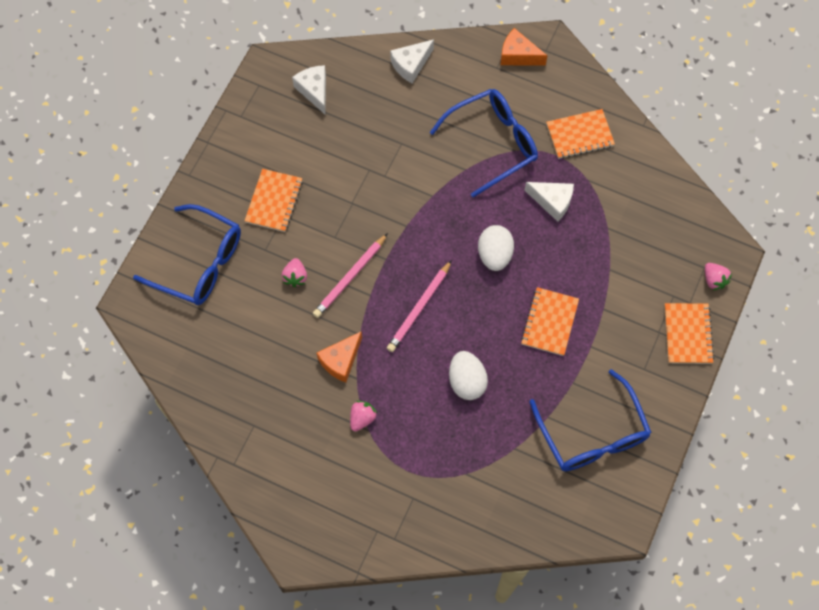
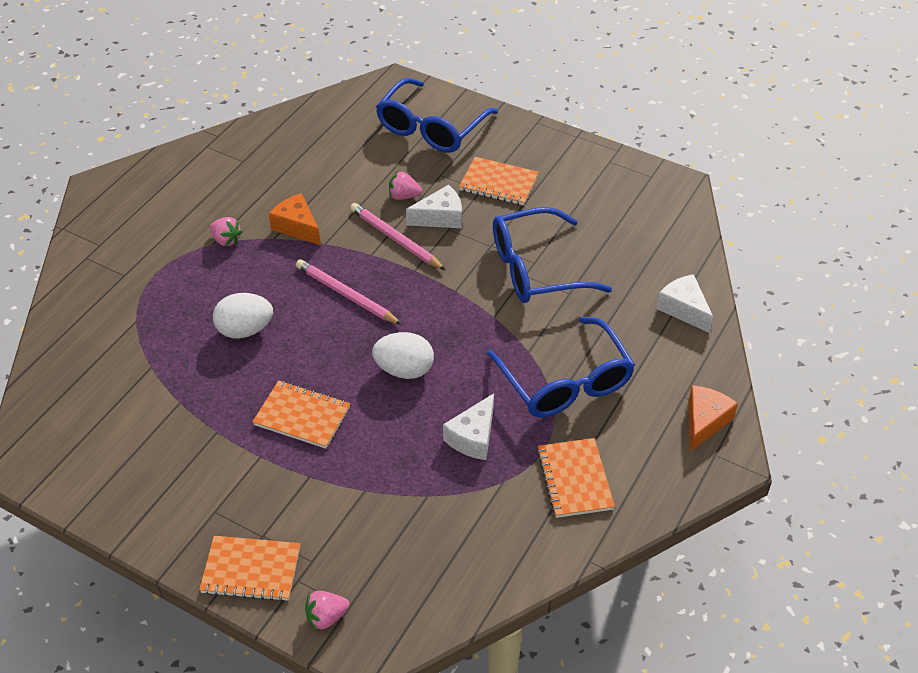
camera: 95 degrees right, 20 degrees down
(314, 91) = (643, 221): white cheese -> white cheese (440, 217)
(592, 434) = (144, 444): blue glasses -> blue glasses (535, 269)

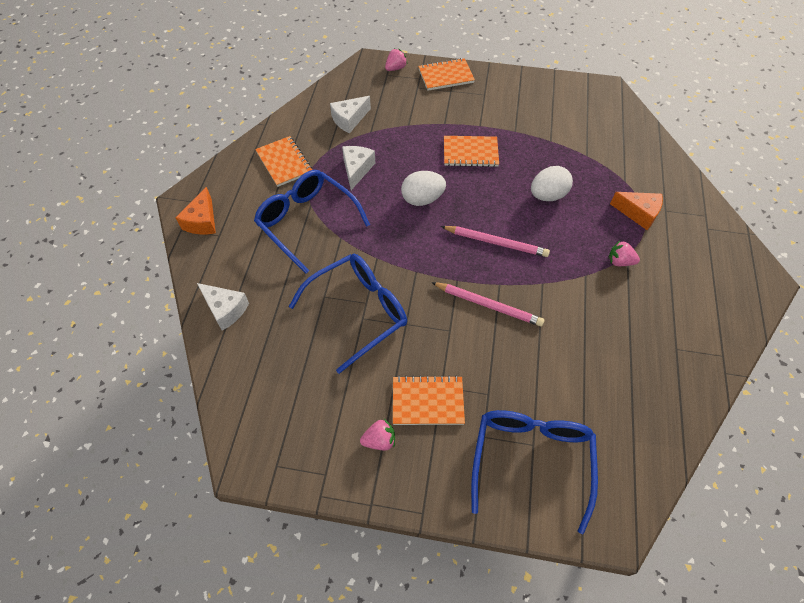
camera: 160 degrees right, 10 degrees up
(297, 227) = (575, 292): orange cheese -> orange cheese (638, 213)
(404, 196) = (507, 355): pink strawberry -> pink strawberry (379, 440)
(440, 217) = (462, 341): white cheese -> white cheese (349, 120)

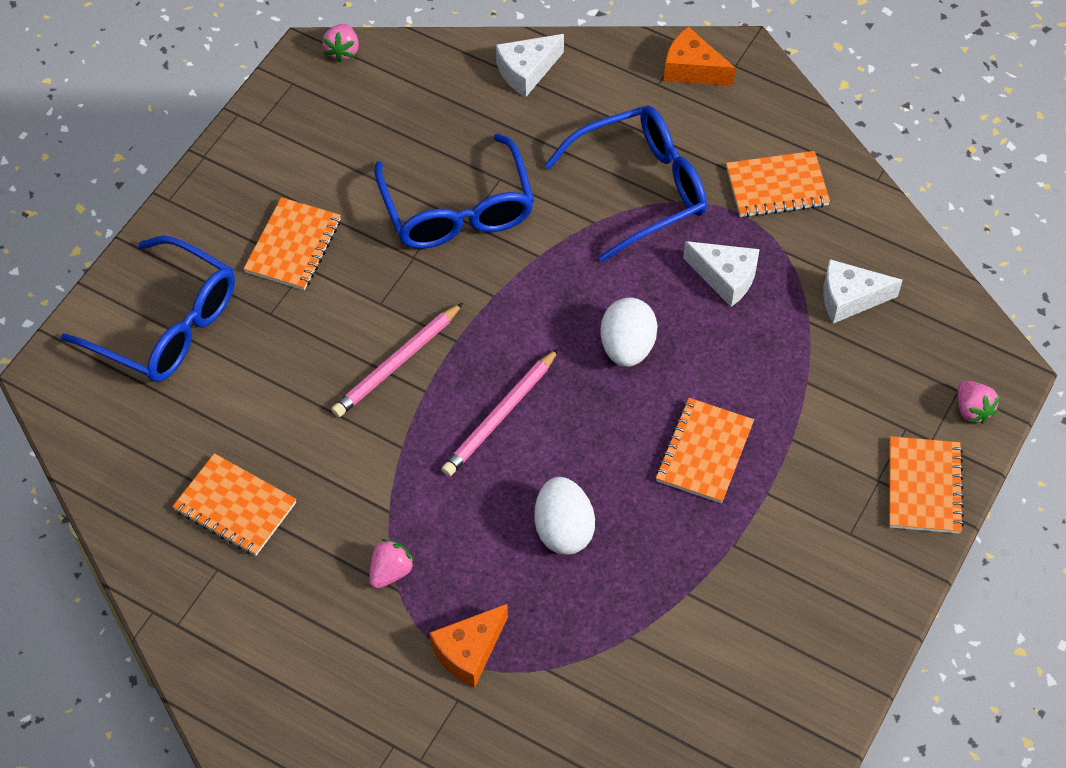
camera: 110 degrees right, 0 degrees up
(349, 120) = (849, 298): white cheese -> white cheese turned 75 degrees counterclockwise
(379, 440) = (271, 184): pink strawberry -> pink strawberry (342, 51)
(633, 356) = (235, 507): none -> orange notebook

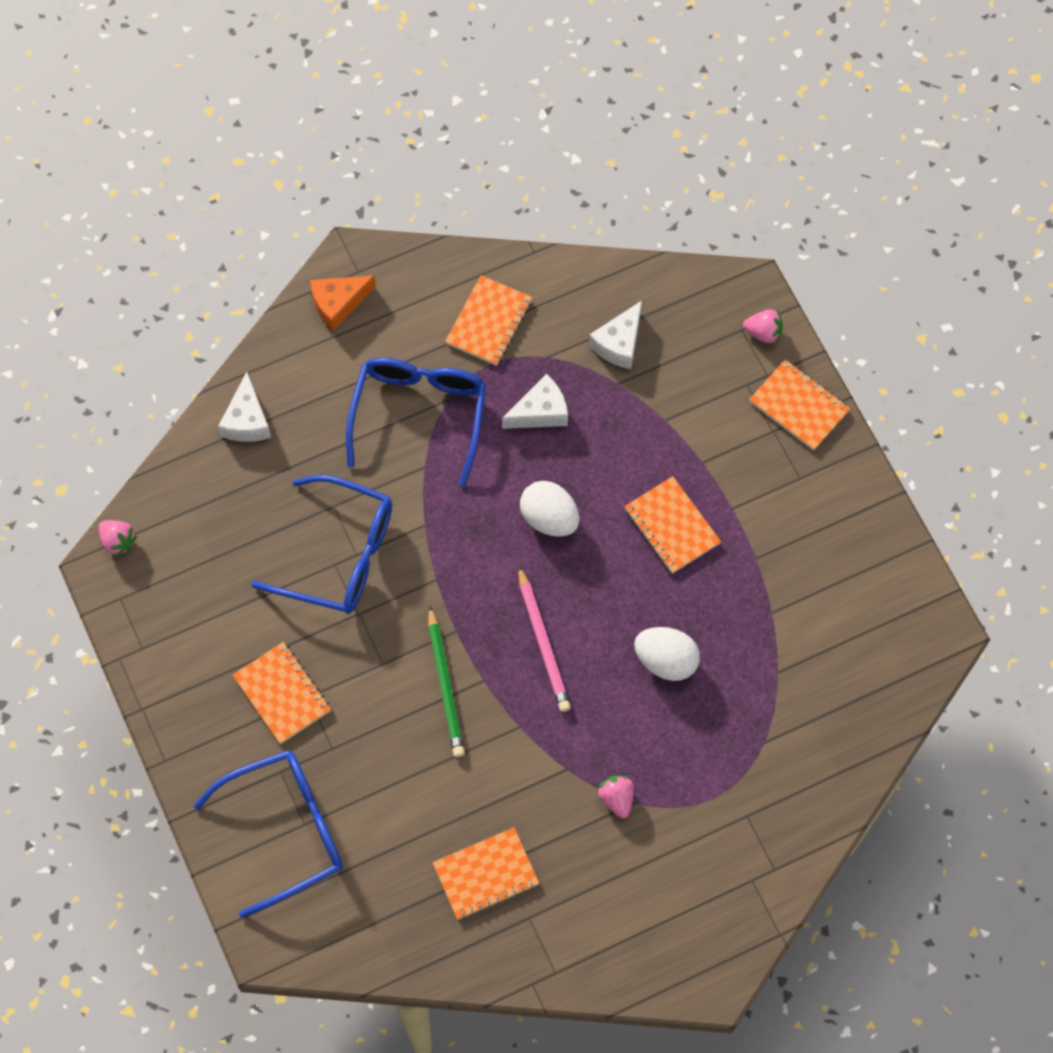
camera: 55 degrees left, 10 degrees up
(397, 363) = (445, 685): pink pencil -> green pencil
(469, 651) = (716, 785): orange cheese -> none

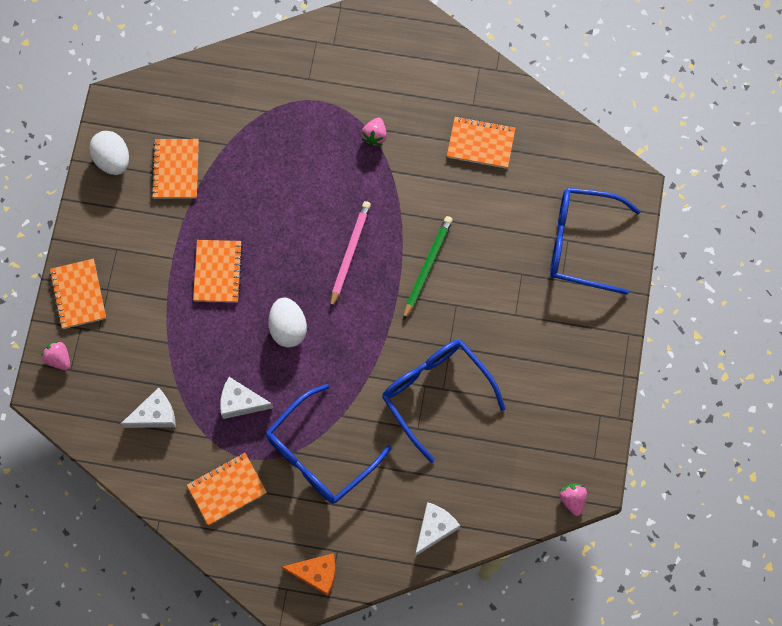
camera: 145 degrees left, 5 degrees up
(282, 694) = (530, 327): orange notebook -> orange notebook (176, 169)
(666, 661) = (285, 194): white egg -> white egg (113, 160)

